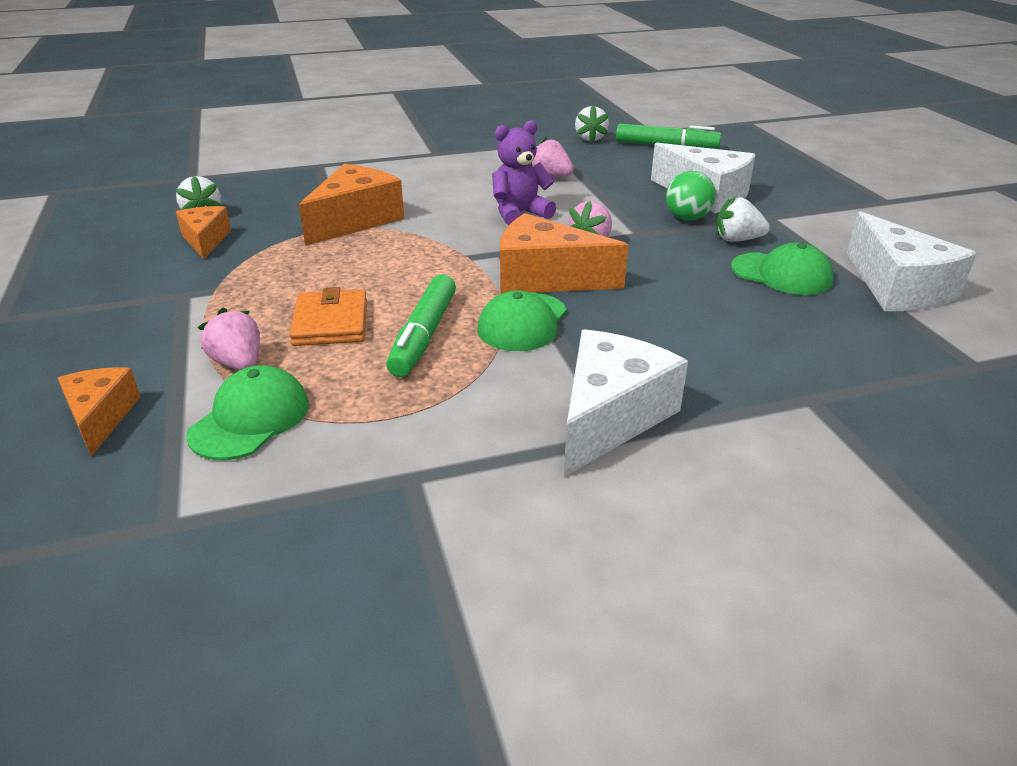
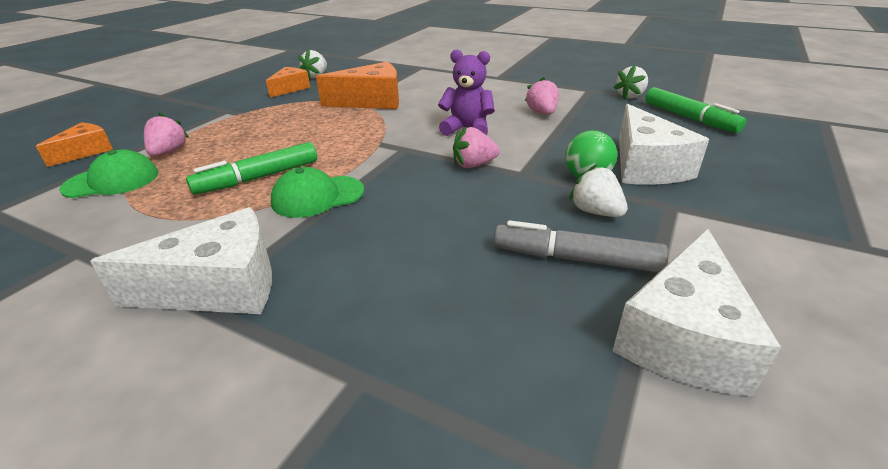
camera: 45 degrees right, 0 degrees up
(331, 323) = (241, 150): orange wallet -> none
(545, 278) = (392, 175): orange cheese -> none
(781, 274) = (575, 259): green cap -> grey marker

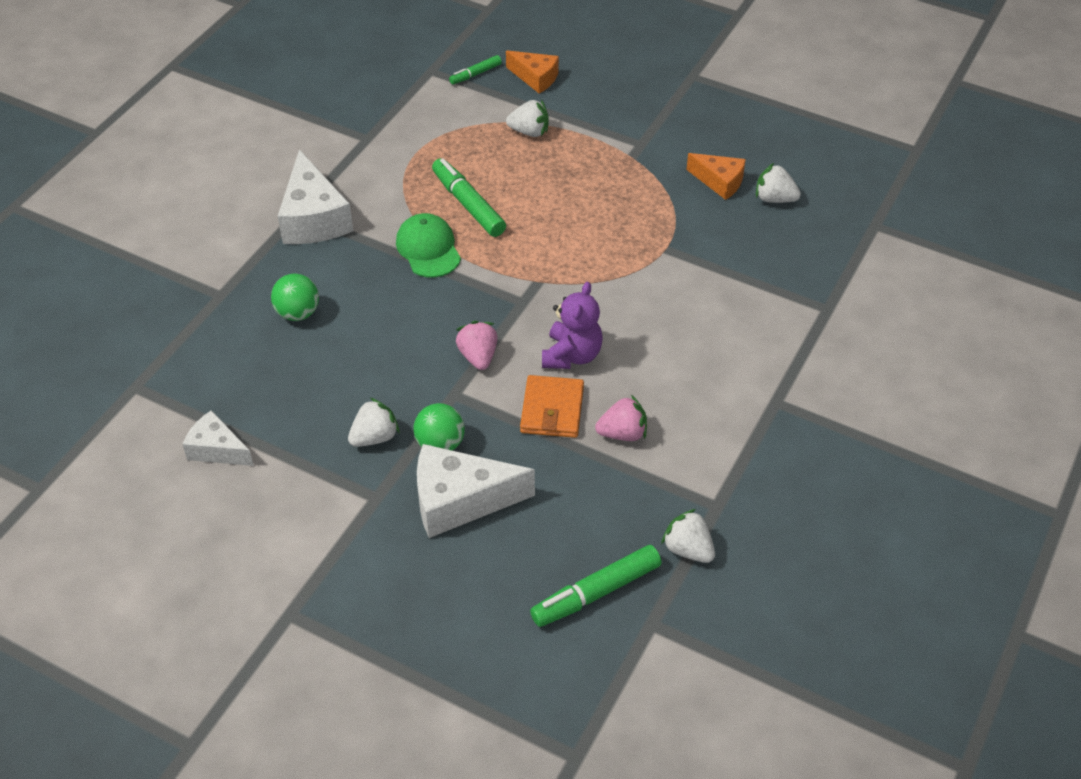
camera: 90 degrees right, 15 degrees up
(36, 183) = (475, 74): none -> green marker
(112, 181) = (473, 116): green cap -> none
(169, 152) = (529, 132): pink strawberry -> white strawberry
(371, 101) = (669, 264): orange cheese -> none
(409, 284) = (298, 313): none -> green ball
(528, 135) = (552, 410): none -> orange wallet
(575, 259) = (309, 409): grey marker -> none
(682, 337) = (217, 449): white cheese -> white cheese, size x0.60

